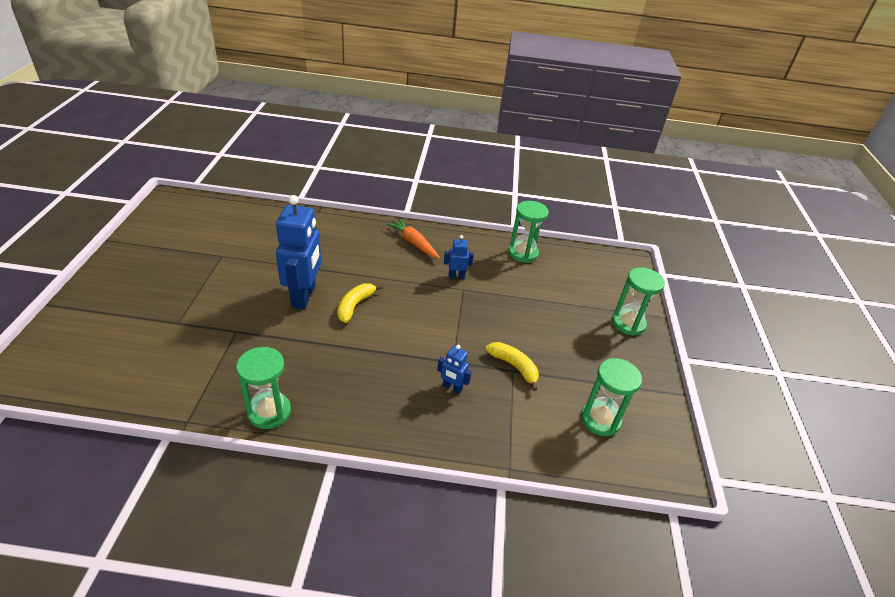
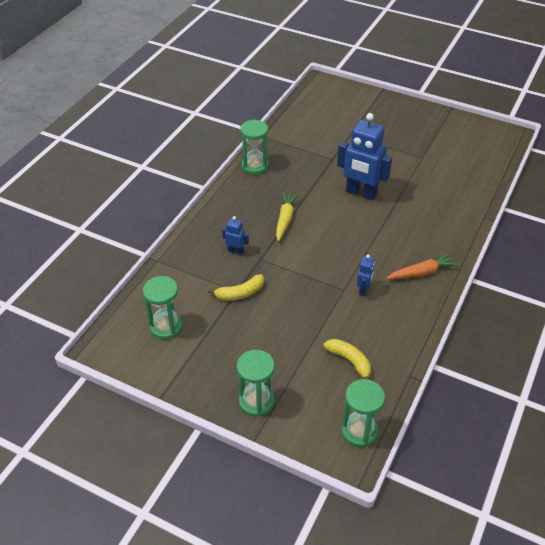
camera: 115 degrees right, 5 degrees up
(355, 305) = (342, 218): yellow banana -> yellow banana (350, 361)
(375, 354) = (285, 219): none -> yellow carrot
(452, 388) = (236, 251): blue robot -> blue robot turned 60 degrees clockwise
(523, 253) = (389, 355): green hourglass -> green hourglass (359, 431)

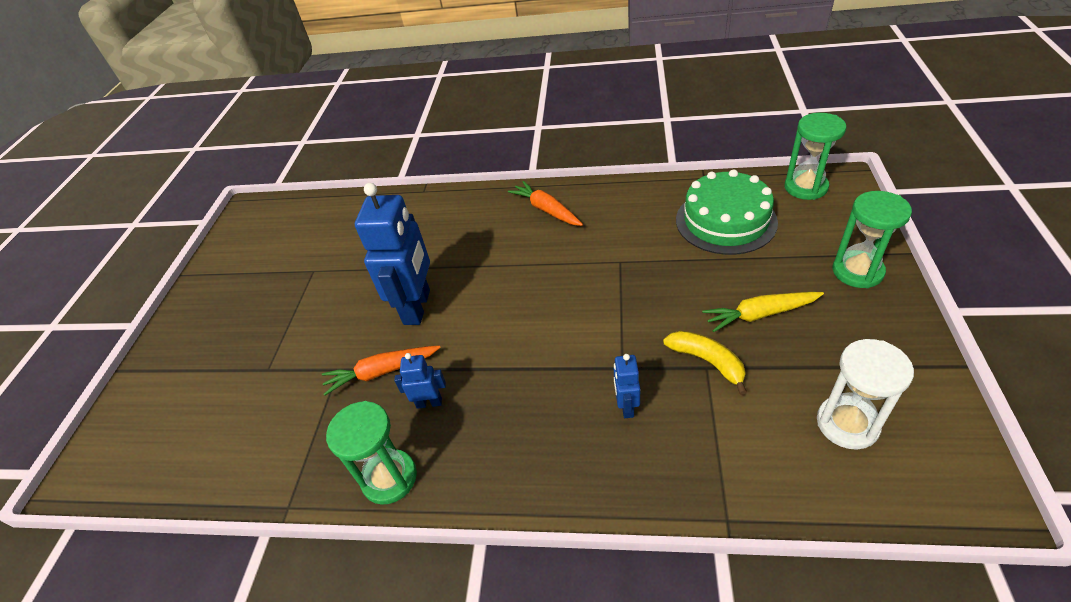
camera: 105 degrees left, 0 degrees up
(166, 326) = (847, 424): green hourglass -> white hourglass
(285, 219) = (517, 373): yellow carrot -> yellow carrot (759, 314)
(320, 172) = (381, 372): none -> orange carrot
(350, 361) = (725, 221): yellow banana -> green cake
(363, 290) = (608, 245): blue robot -> blue robot (429, 403)

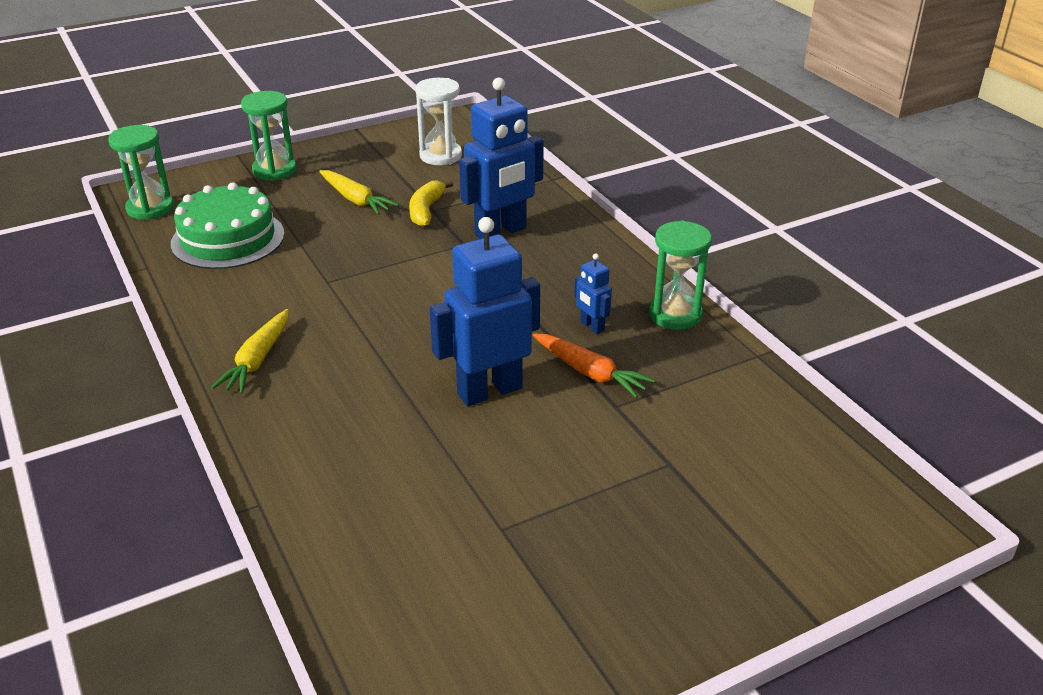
camera: 130 degrees left, 10 degrees down
(546, 210) = (257, 360): orange carrot -> yellow carrot
(626, 406) = (501, 232): blue robot -> blue robot, size x2.16

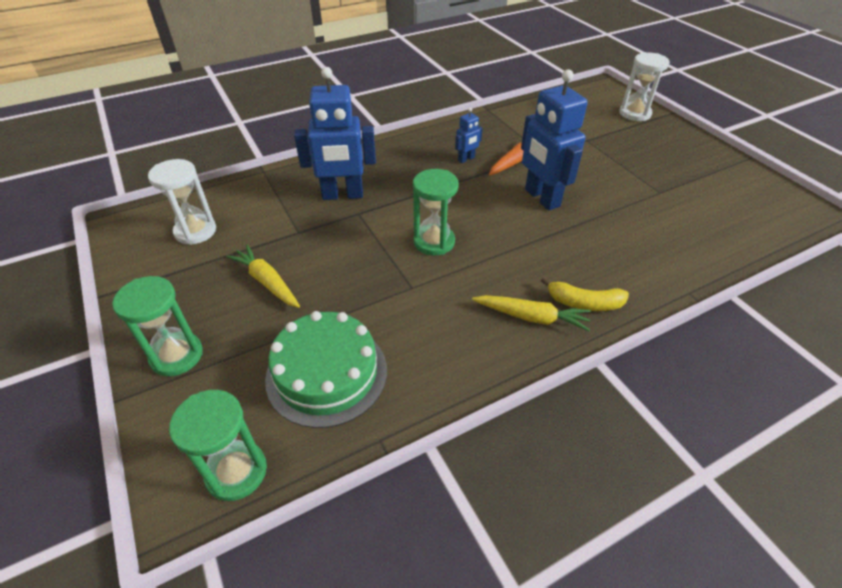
camera: 90 degrees left, 10 degrees up
(356, 200) = (267, 282): yellow carrot -> yellow carrot turned 90 degrees counterclockwise
(426, 210) = (299, 235): yellow banana -> yellow banana (584, 303)
(501, 232) = (342, 195): blue robot -> blue robot turned 120 degrees clockwise
(675, 315) = (451, 130): green hourglass -> green hourglass (434, 242)
(795, 554) = (634, 113): none -> white hourglass

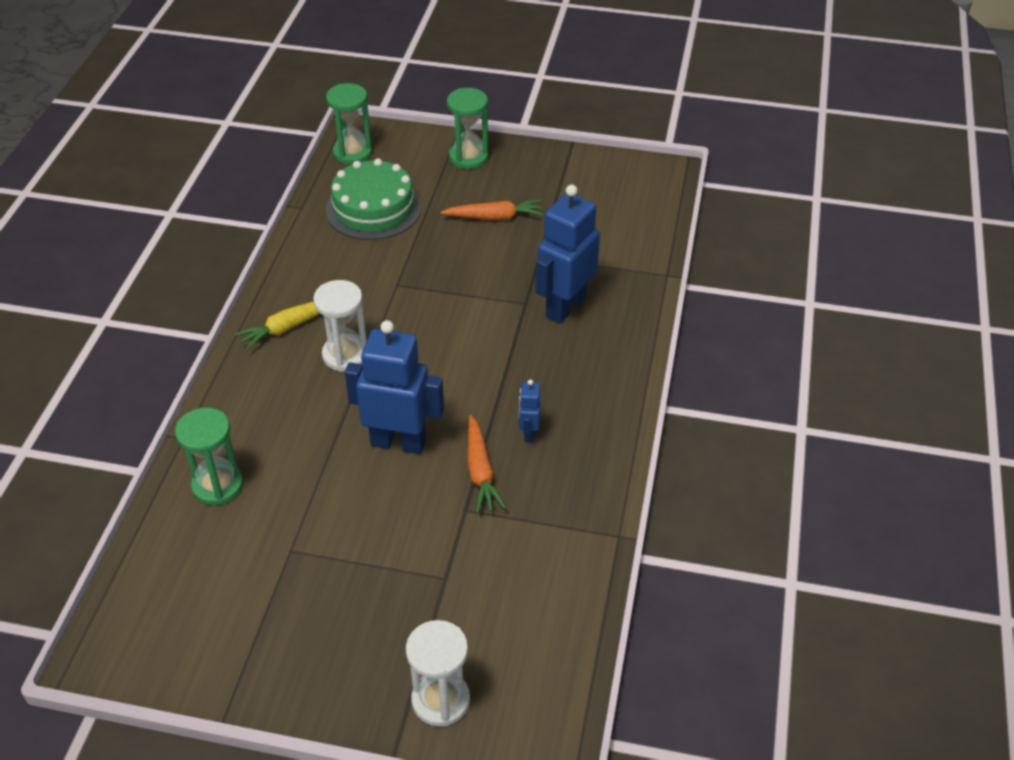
camera: 130 degrees right, 0 degrees up
(195, 231) = (606, 204): white hourglass -> white hourglass (345, 355)
(267, 282) = (495, 217): yellow carrot -> orange carrot
(434, 242) = (430, 327): green hourglass -> green hourglass (217, 485)
(584, 303) = (260, 366): yellow banana -> none

